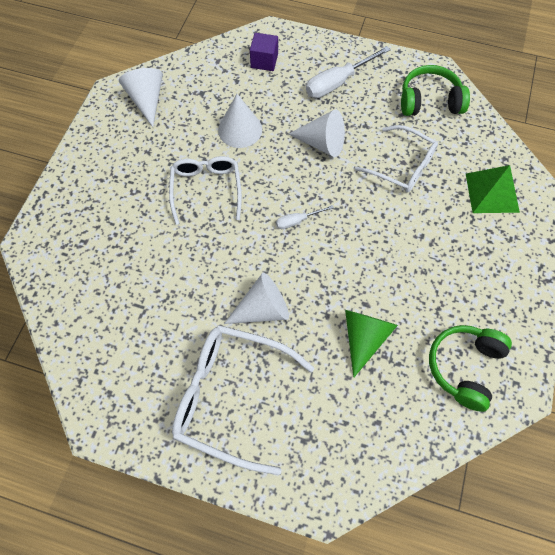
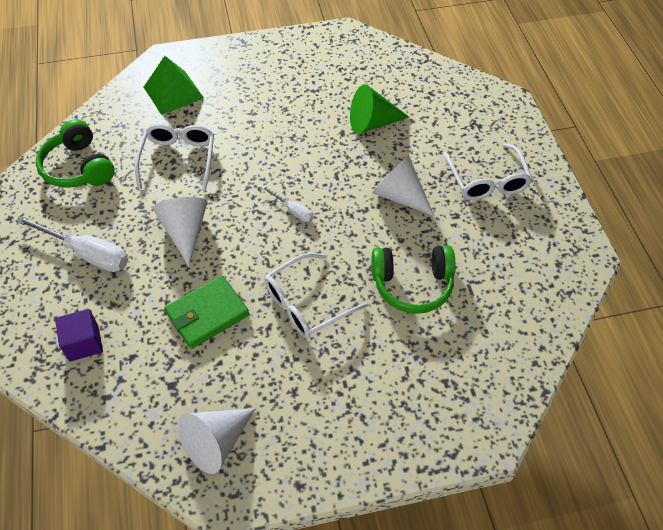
camera: 120 degrees left, 10 degrees down
(232, 397) = (487, 180): white glasses -> white glasses, size x0.67
(240, 129) = (207, 314): white cone -> green wallet
(464, 367) = (351, 63): green headphones -> green headphones (412, 284)

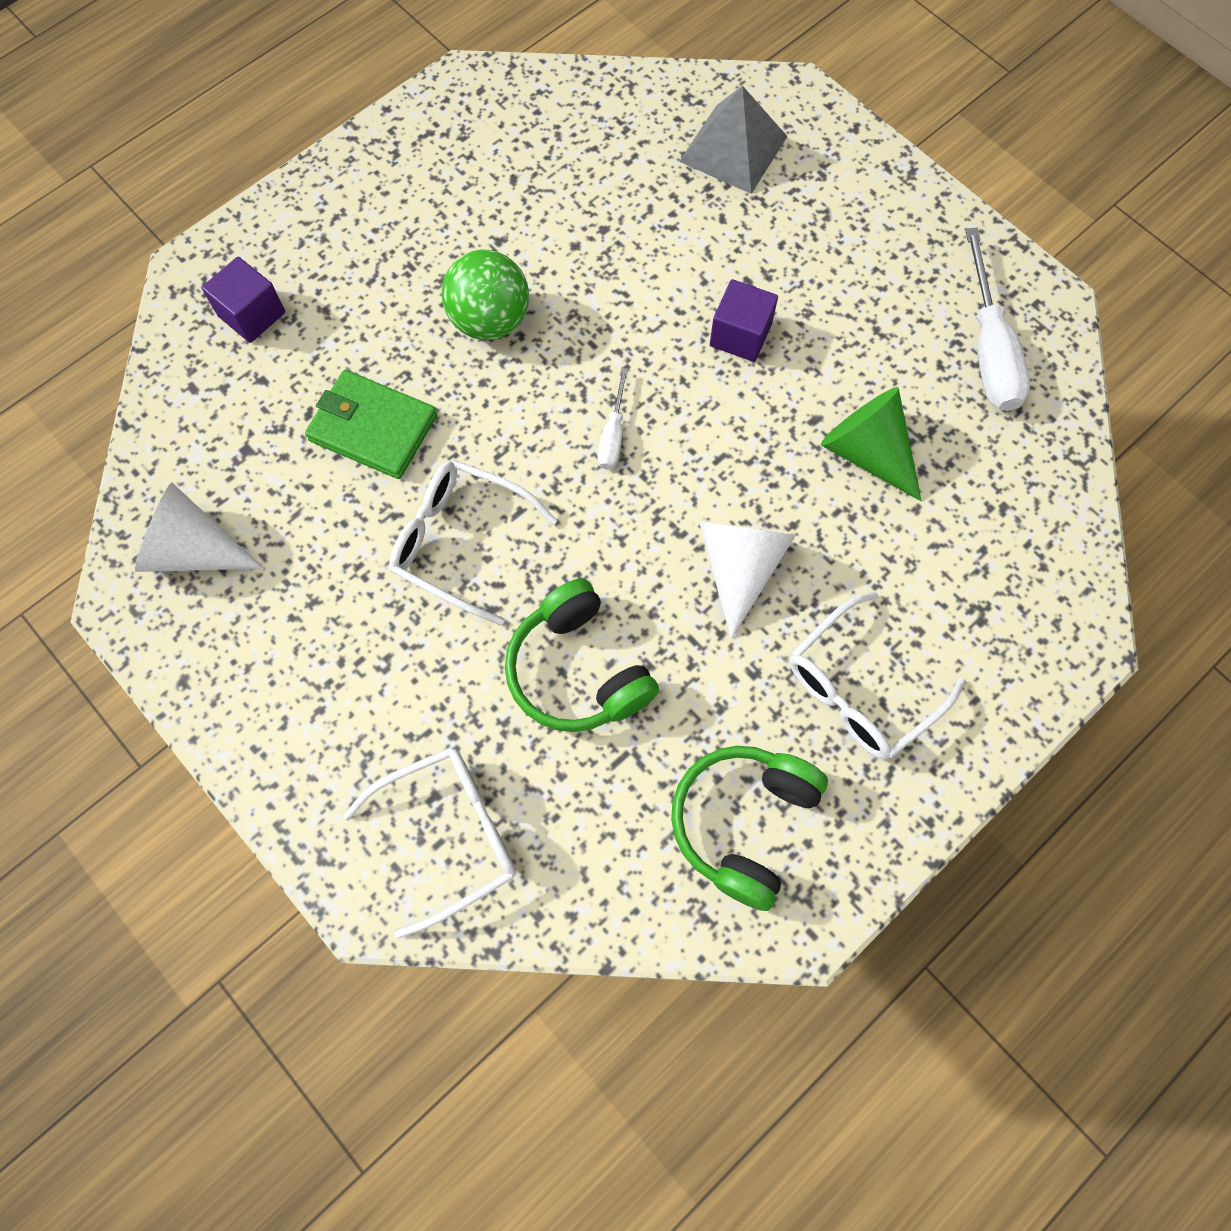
camera: 60 degrees right, 15 degrees up
(79, 167) = (516, 127): green headphones -> green headphones (744, 823)
(87, 253) = (384, 230): white screwdriver -> white screwdriver (989, 349)
(173, 92) = (733, 148): green pyramid -> grey pyramid
(178, 160) = (609, 235): white glasses -> white glasses (448, 836)
(185, 231) = (490, 320): white cone -> green ball
(277, 137) = (740, 335): none -> purple cube

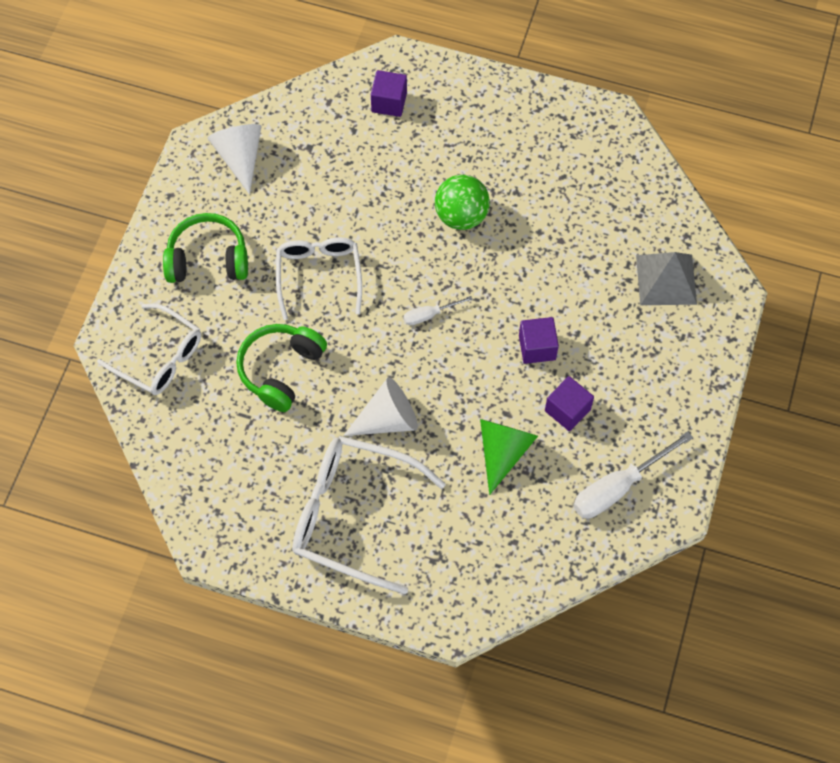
camera: 60 degrees right, 5 degrees down
(373, 428) = (359, 197): green wallet -> none
(744, 823) = (243, 492): green headphones -> green headphones (208, 259)
(850, 348) = (567, 410): none -> purple cube
(861, 688) = (354, 515): white glasses -> white glasses, size x1.50

